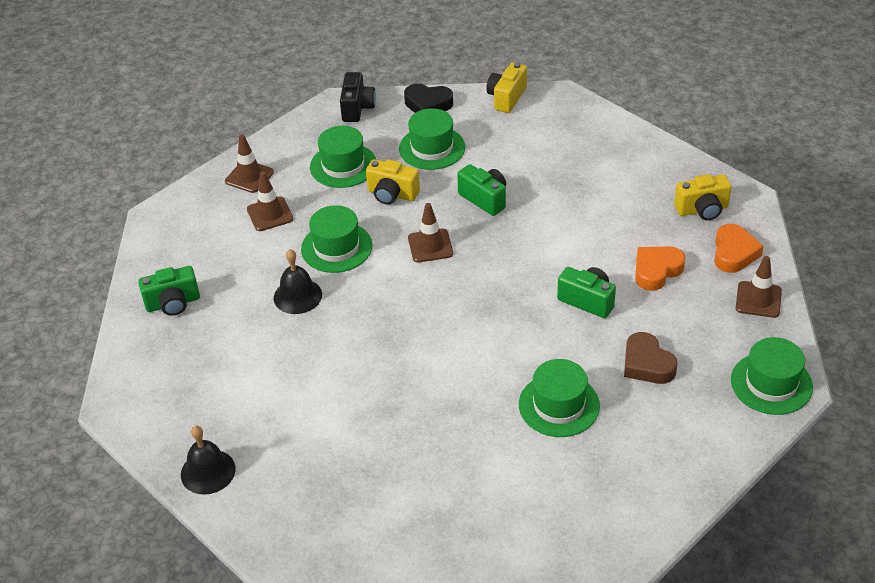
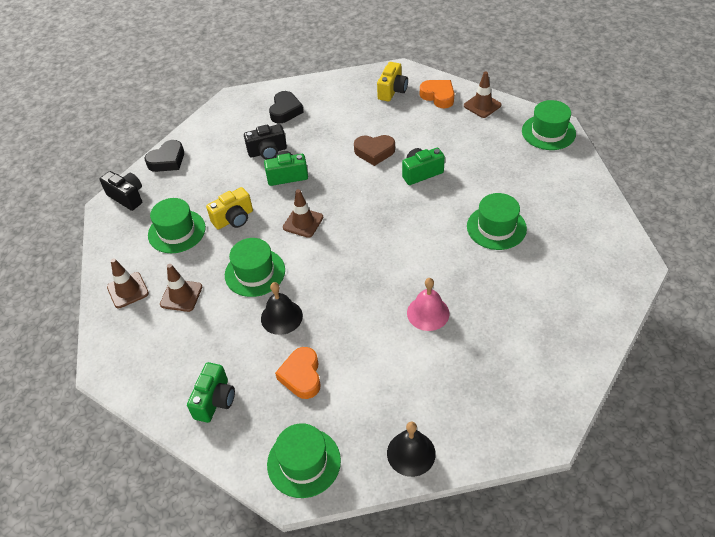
camera: 55 degrees left, 5 degrees up
(387, 404) = (428, 313): none -> pink bell
(432, 148) = (211, 178): green hat -> green hat (304, 462)
(506, 98) = (206, 122): yellow camera -> none
(506, 165) = (267, 151): none -> black camera
(581, 144) = (285, 111): none -> black heart
(647, 364) = (494, 173): brown heart -> brown heart (374, 152)
(656, 271) = (423, 132): orange heart -> orange heart (301, 376)

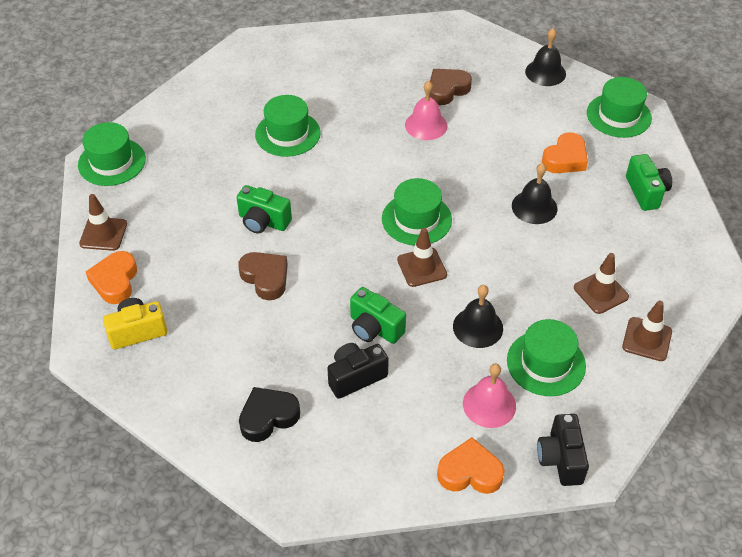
camera: 135 degrees left, 0 degrees up
(167, 160) = (470, 472): black heart -> orange heart
(187, 191) = (489, 404): none -> pink bell
(215, 400) = (646, 192): green camera -> green camera turned 105 degrees clockwise
(234, 219) = (478, 327): yellow camera -> black bell
(255, 272) = (516, 259): green hat -> green hat (416, 219)
(267, 151) = (356, 377): black camera -> black camera turned 60 degrees counterclockwise
(457, 357) = (447, 90): none -> brown heart

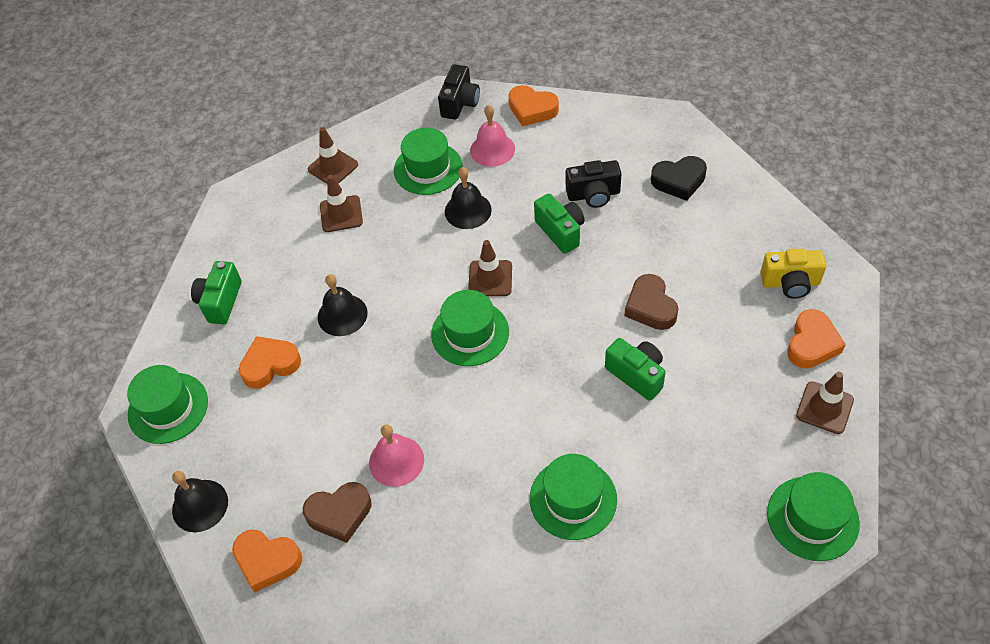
camera: 155 degrees left, 5 degrees up
(478, 58) = (267, 561): none -> orange heart

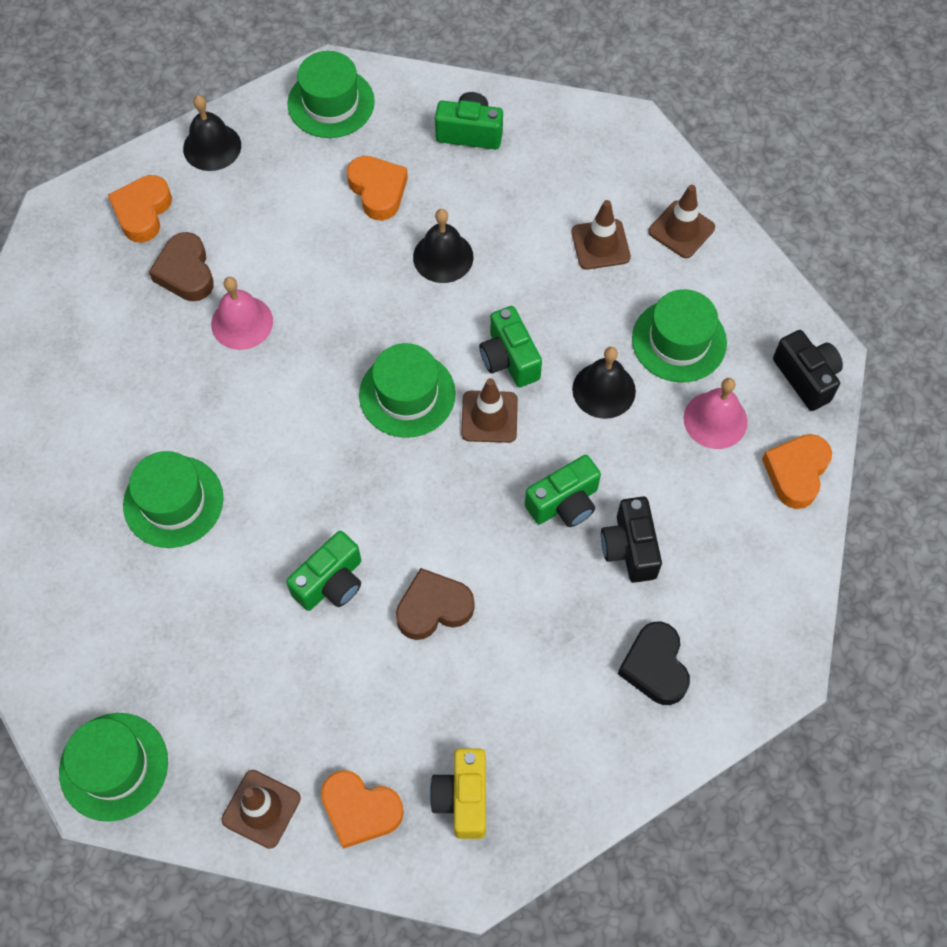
camera: 85 degrees right, 10 degrees up
(440, 268) = (509, 359): none -> green camera
(460, 103) = (806, 378): black camera -> black camera turned 135 degrees counterclockwise

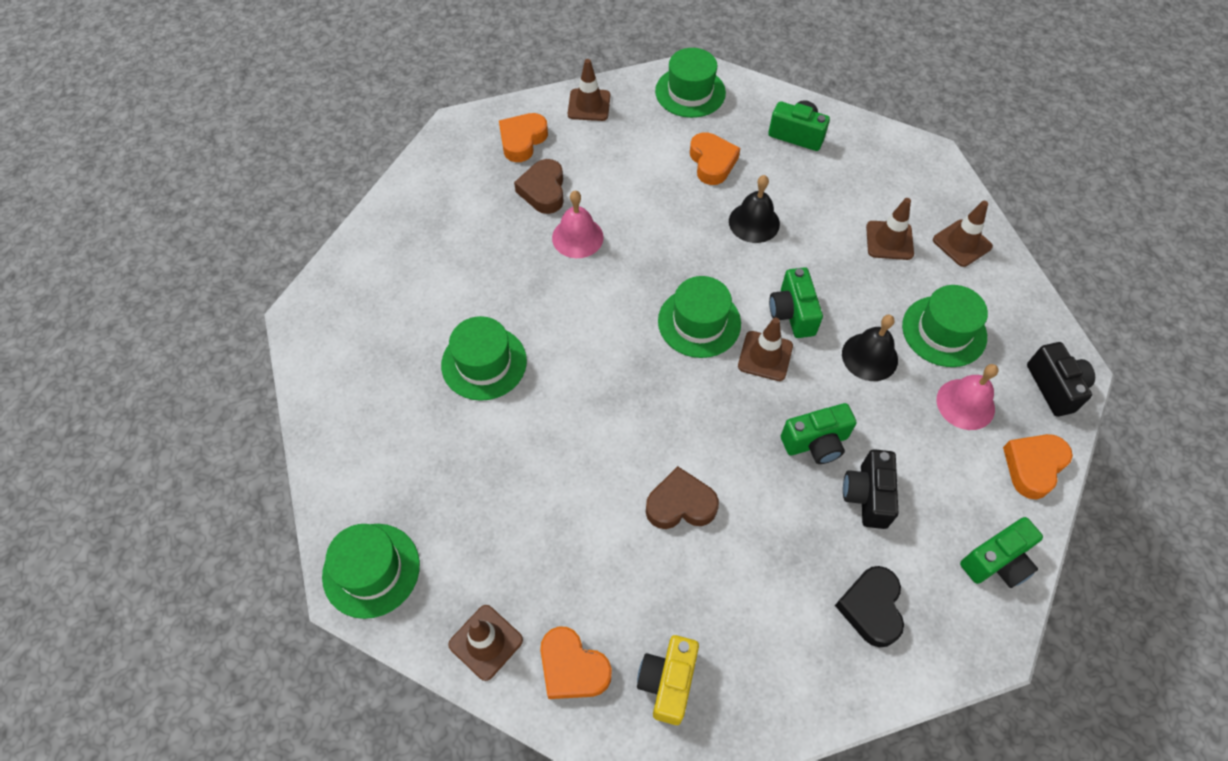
camera: 15 degrees right, 5 degrees down
(212, 147) = (589, 105): black bell -> brown traffic cone
(331, 582) = (597, 460): green camera -> green camera (997, 562)

